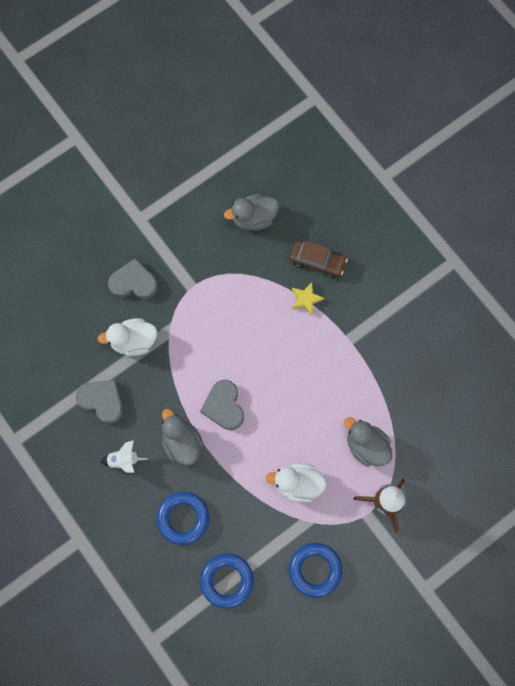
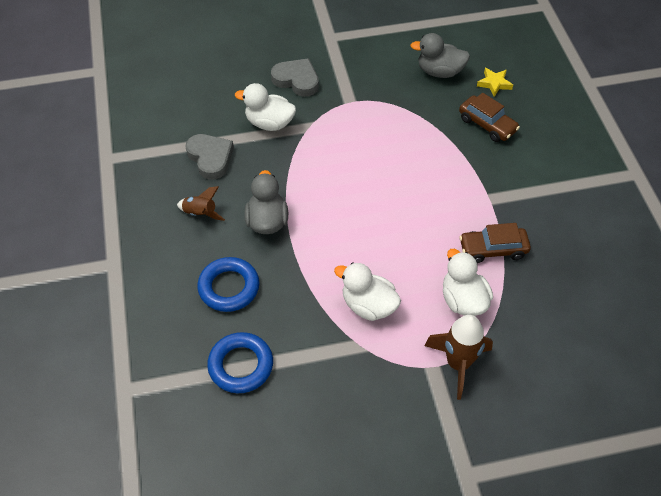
camera: 25 degrees right, 20 degrees down
(124, 460) = (200, 213): white rocket -> brown rocket
(224, 406) = (327, 207): grey heart -> none
(306, 299) = (460, 150): yellow star -> yellow star (494, 83)
(315, 570) = (344, 397): blue ring -> none
(366, 446) = (463, 300): grey duck -> white duck
(370, 388) = (493, 249): none -> brown car

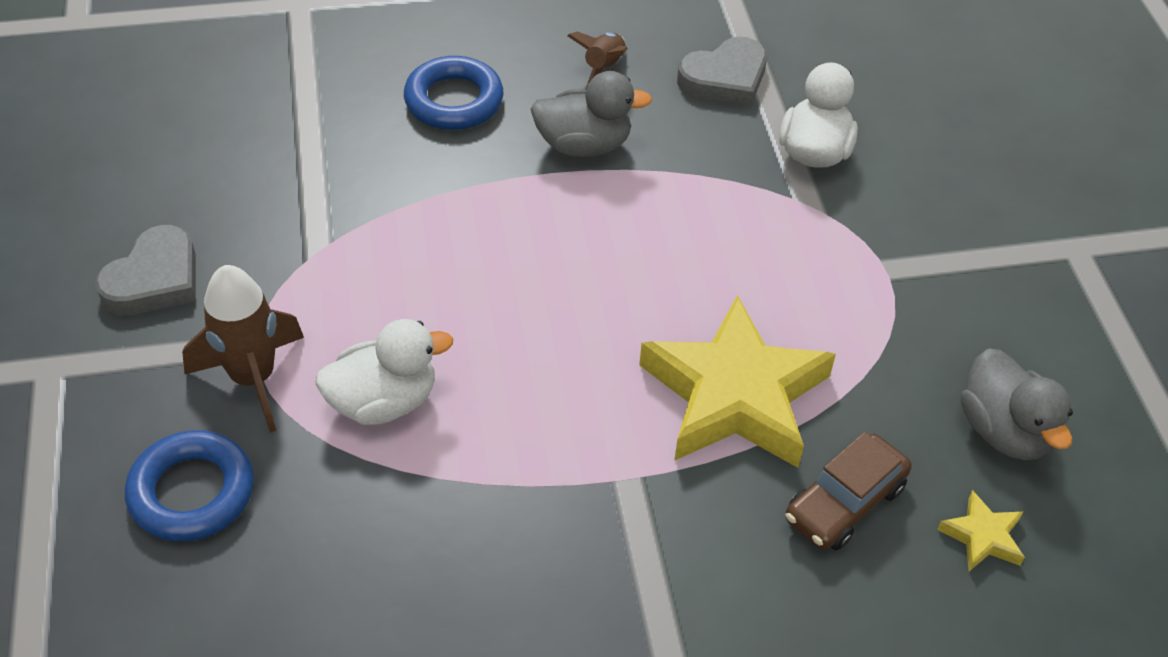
camera: 90 degrees right, 5 degrees down
(241, 365) = (311, 113): blue ring -> blue ring (192, 492)
(296, 80) = (935, 192): grey heart -> grey heart (154, 279)
(368, 305) = (394, 266): white duck -> none
(435, 159) = (734, 396): none -> yellow star
(439, 72) = (1004, 431): grey duck -> grey duck turned 150 degrees clockwise
(493, 249) = (495, 466): brown car -> none

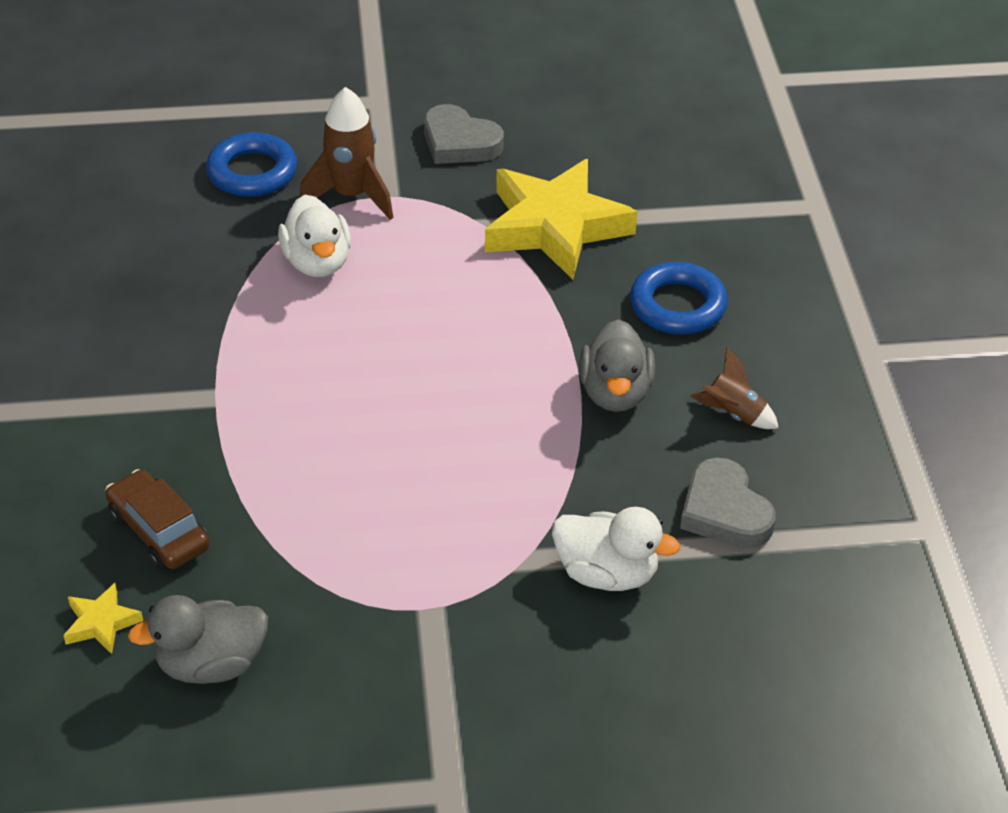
camera: 95 degrees right, 5 degrees down
(734, 396) = (287, 472): yellow star -> yellow star (555, 227)

